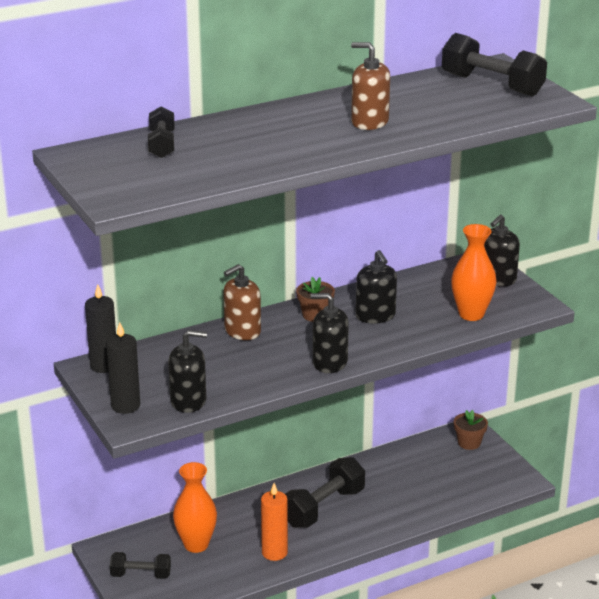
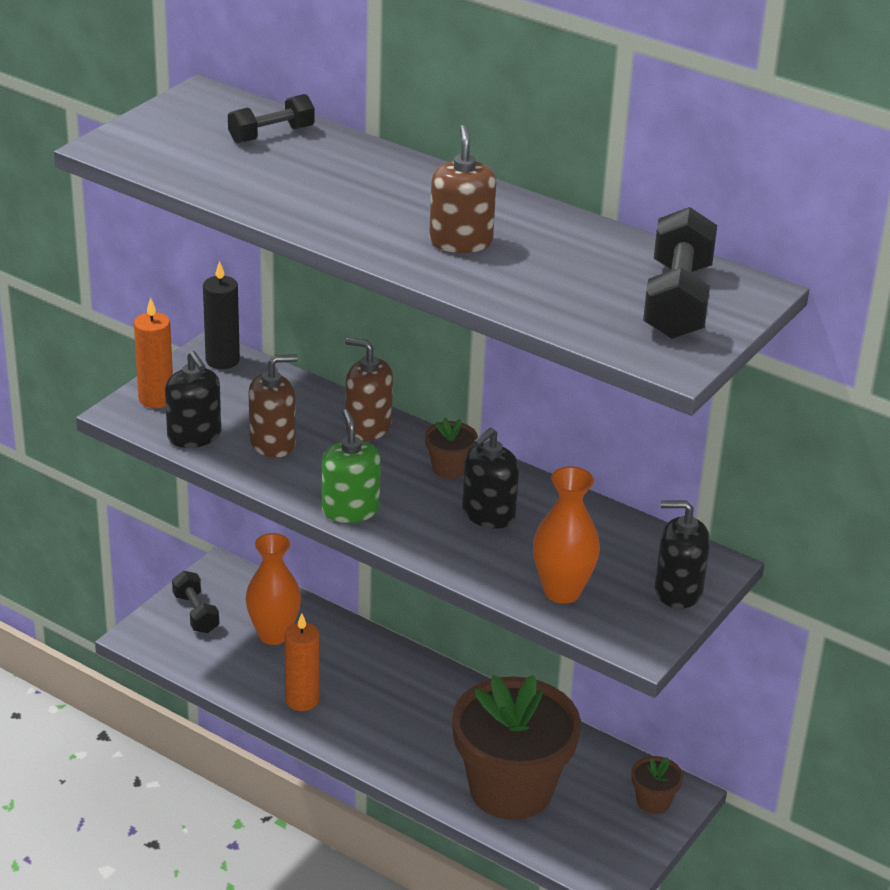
camera: 60 degrees right, 5 degrees up
(125, 406) = (156, 399): black candle -> orange candle
(227, 372) = (273, 443): none -> brown soap dispenser
(323, 508) = (413, 712): black dumbbell -> none
(329, 363) = (350, 510): black soap dispenser -> green soap dispenser
(422, 492) = (511, 789): none -> brown flower pot

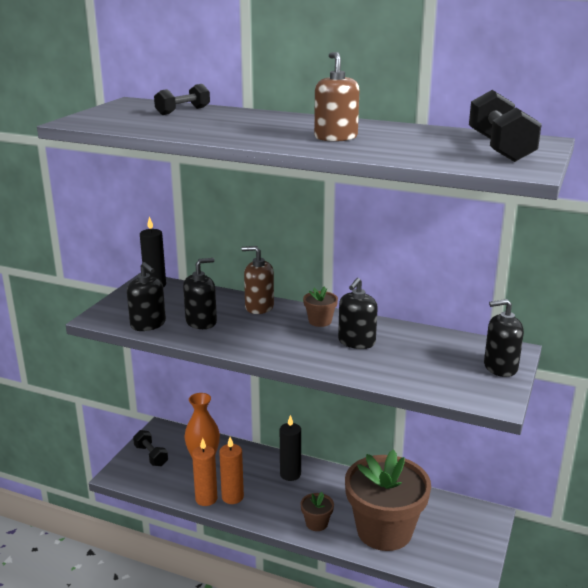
camera: 10 degrees left, 10 degrees down
(156, 399) = (117, 308): orange candle -> orange candle (206, 499)
(273, 443) = (201, 322): brown soap dispenser -> black soap dispenser
(350, 510) = (266, 351): green soap dispenser -> none
(400, 679) = (290, 474): none -> black candle
(562, 591) = (427, 378): orange vase -> none
(653, 801) = (475, 523): brown flower pot -> brown flower pot (316, 523)

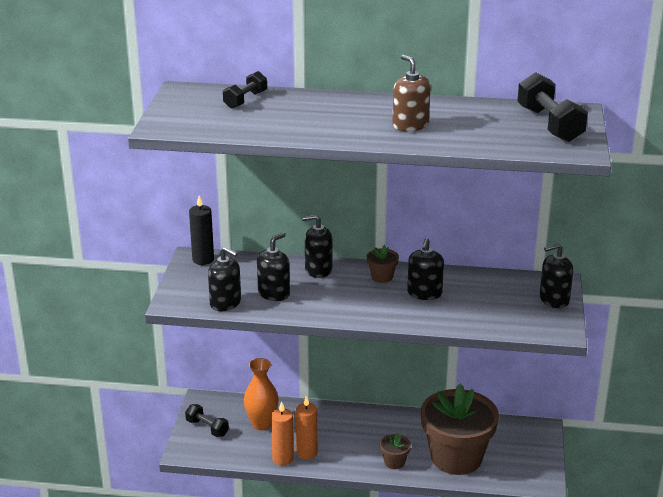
camera: 15 degrees left, 5 degrees up
(259, 307) = (318, 270): brown soap dispenser -> black soap dispenser
(290, 474) = (351, 423): black candle -> none

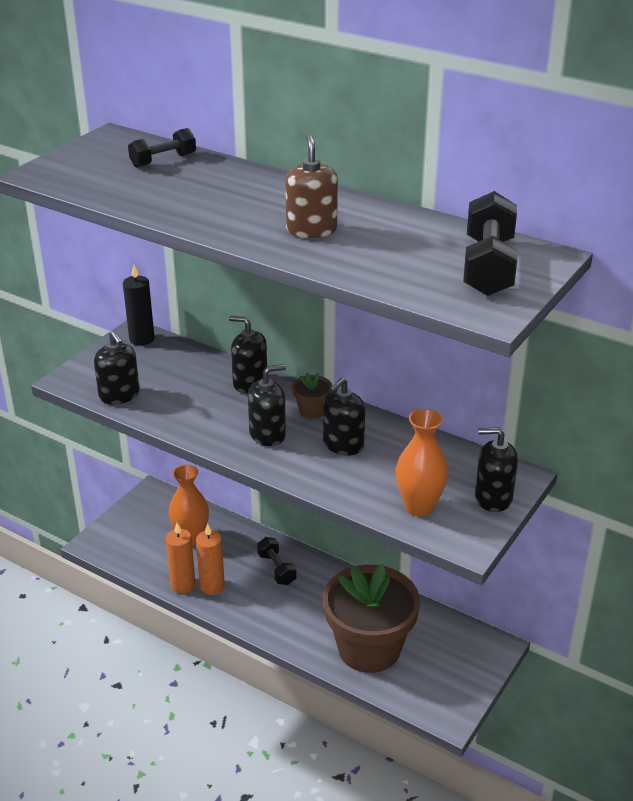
camera: 25 degrees right, 5 degrees up
(207, 428) = (134, 524): black dumbbell -> black dumbbell (276, 569)
(274, 293) = (178, 398): black soap dispenser -> black soap dispenser (267, 434)
(394, 462) = (296, 629): brown flower pot -> none
(511, 318) = (419, 506): none -> orange vase

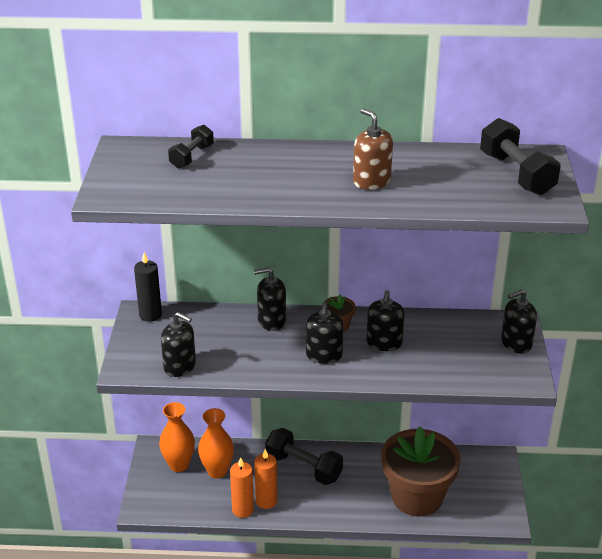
camera: 30 degrees left, 0 degrees up
(267, 434) = (324, 355): black soap dispenser -> black soap dispenser turned 150 degrees clockwise
(276, 569) = (303, 467): black dumbbell -> black dumbbell, size x1.67
(419, 506) = (476, 367): orange vase -> orange vase (179, 465)

